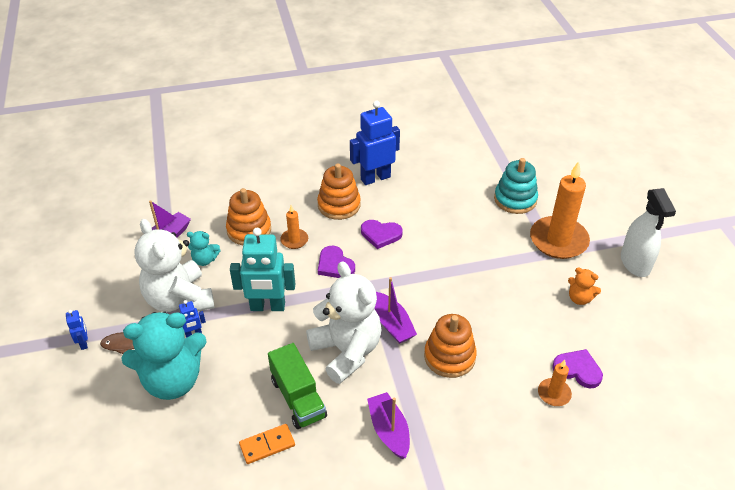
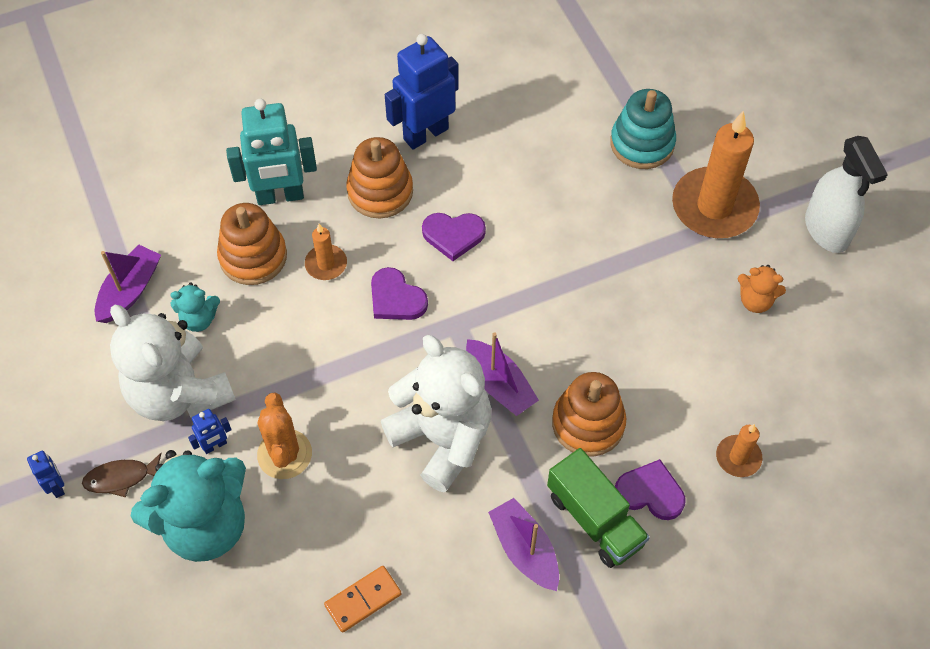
camera: 10 degrees left, 15 degrees up
(238, 345) = (284, 454): none -> orange cactus
(267, 307) = (312, 384): turquoise robot -> turquoise robot (280, 196)
(298, 398) = (389, 522): green truck -> green truck (595, 519)
(577, 370) = (765, 415): purple heart -> purple heart (650, 492)

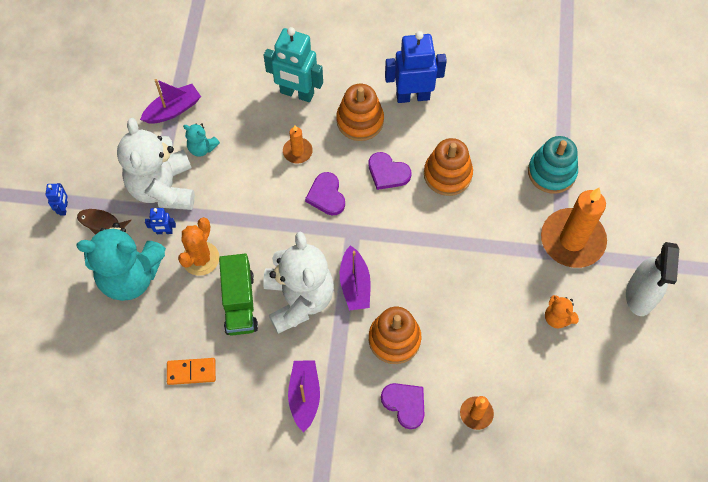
camera: 30 degrees right, 5 degrees up
(253, 256) = (257, 124): orange stacking toy -> orange stacking toy (447, 174)
(595, 519) = (359, 401): green truck -> green truck (239, 302)

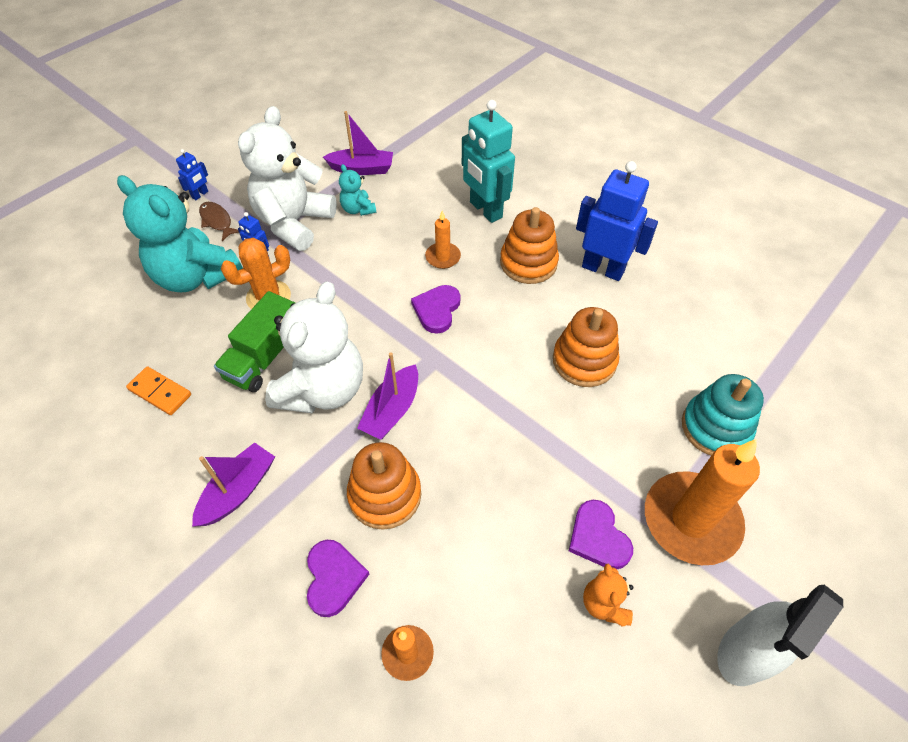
camera: 35 degrees right, 10 degrees down
(388, 173) = (518, 324): purple heart -> purple heart (598, 537)

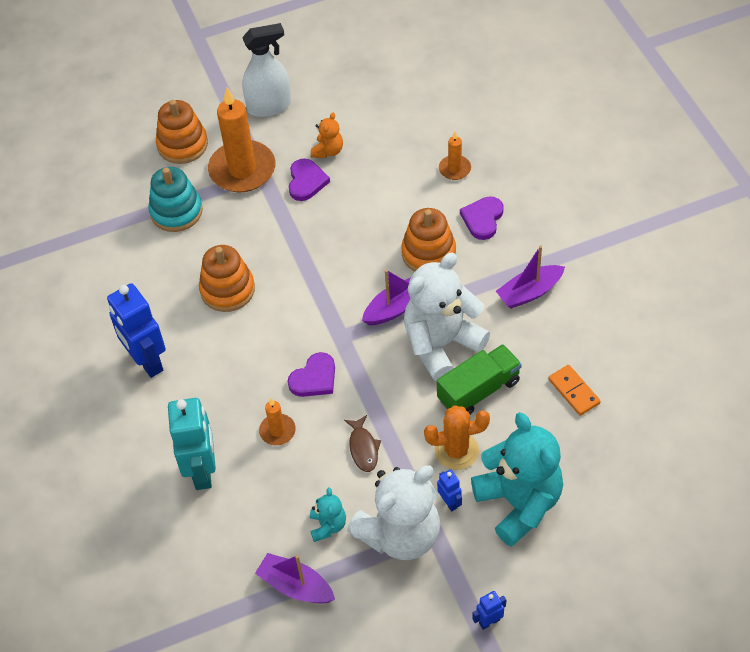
camera: 150 degrees left, 0 degrees up
(217, 221) = (480, 571): brown fish -> brown fish (363, 448)
(528, 263) = (205, 393): orange stacking toy -> orange stacking toy (182, 145)

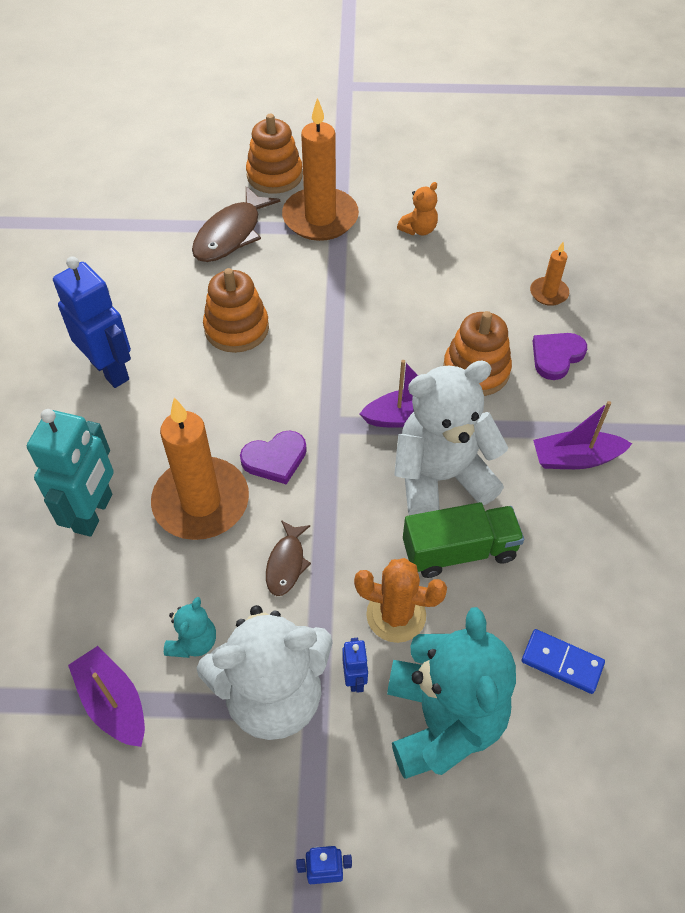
camera: 20 degrees right, 0 degrees up
(147, 361) = (110, 370): blue robot -> blue robot turned 150 degrees clockwise
(176, 211) = (231, 234): turquoise stacking toy -> brown fish
(269, 106) = (381, 169): white spray bottle -> none
(277, 431) = (201, 502): orange candle -> orange candle, size x2.10
(306, 181) = (380, 251): purple heart -> none
(573, 391) = (579, 601): orange domino -> none
(579, 435) = (562, 662): none -> blue domino

